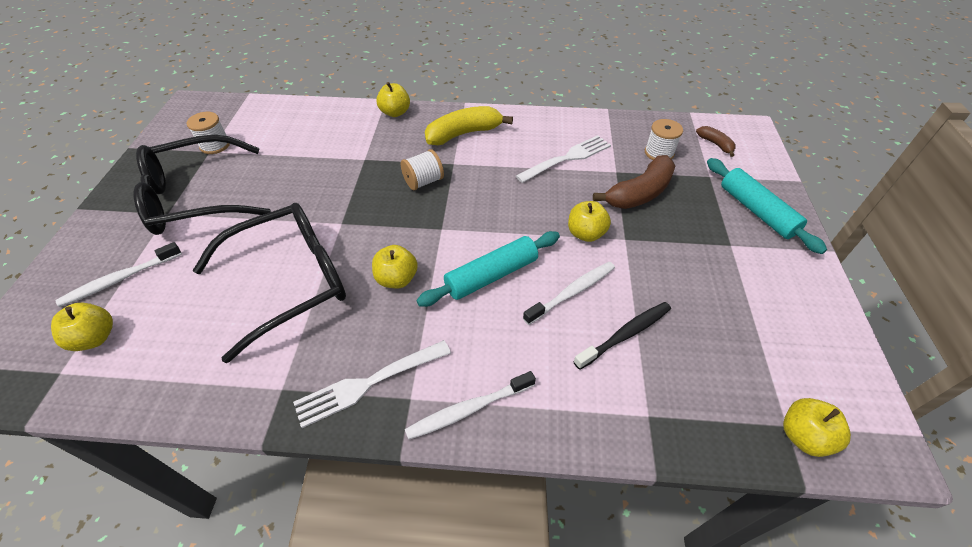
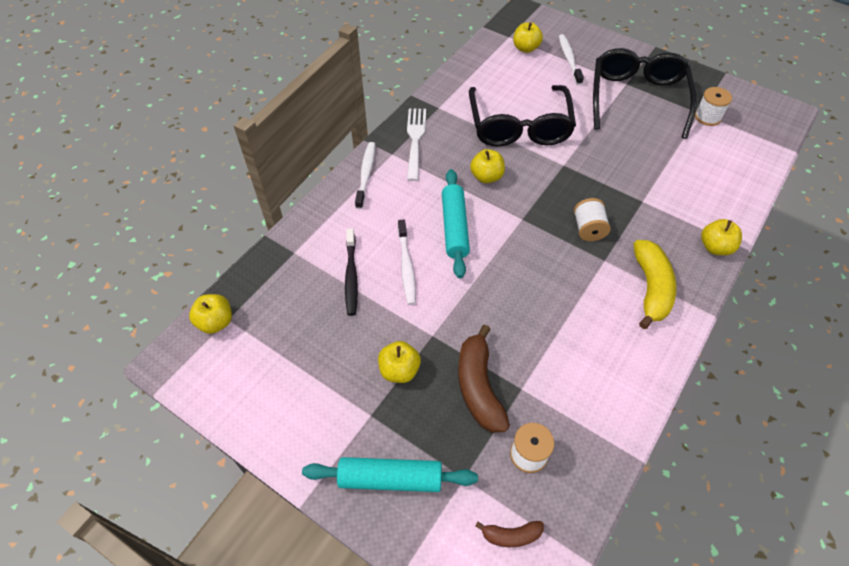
camera: 120 degrees right, 5 degrees up
(567, 159) = (565, 356): white fork -> none
(585, 233) = (456, 310): yellow apple -> yellow apple (399, 370)

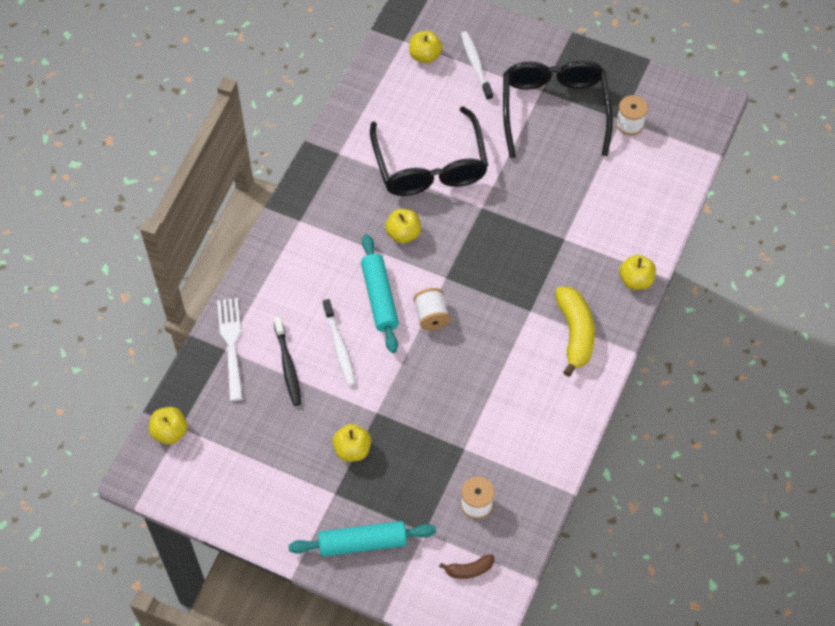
camera: 10 degrees left, 5 degrees up
(366, 174) = (277, 250): white toothbrush -> none
(415, 141) = (321, 200): white fork -> white fork (231, 345)
(479, 387) = (426, 453): brown banana -> none
(588, 229) = (512, 279): white spool -> white spool (431, 316)

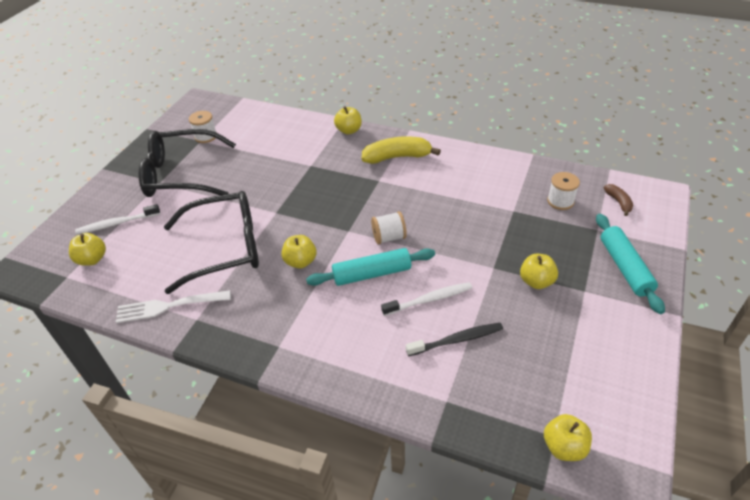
camera: 90 degrees left, 15 degrees down
(231, 345) = (440, 395): white fork -> white fork (169, 306)

